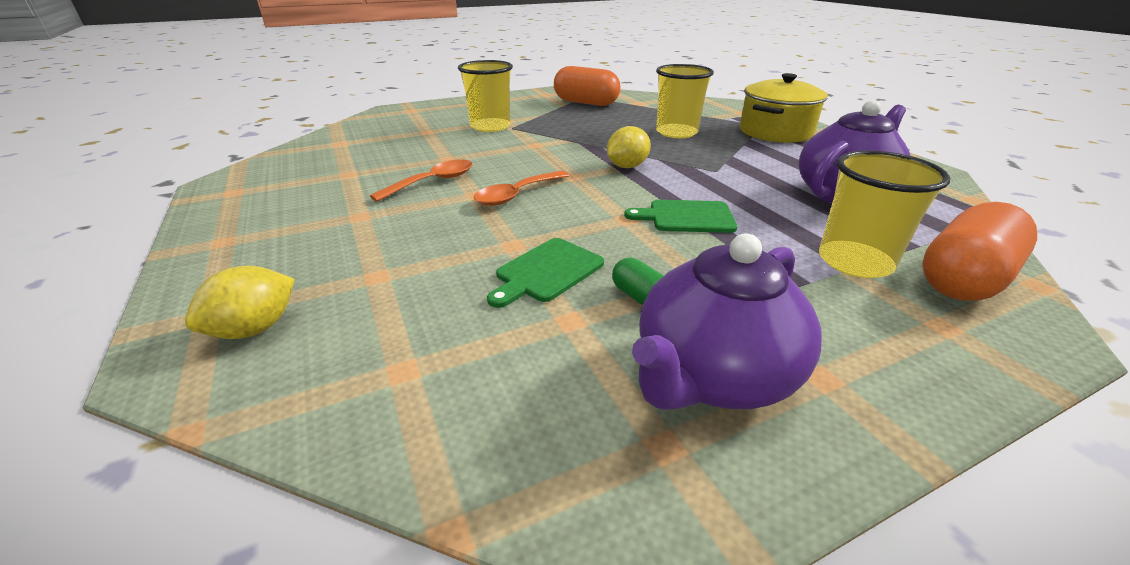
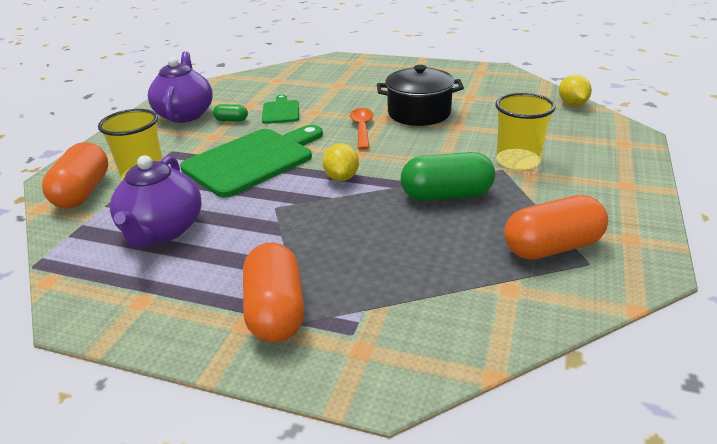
camera: 135 degrees right, 0 degrees up
(255, 329) = (336, 67): yellow lemon -> yellow lemon (572, 104)
(433, 182) = (419, 113): orange spoon -> black pot
(580, 131) = (446, 195): none -> green capsule
(676, 132) = (370, 244): yellow cup -> none
(686, 217) = (253, 160): green cutting board -> green cutting board, size x2.02
(775, 132) = (275, 311): yellow pot -> orange capsule

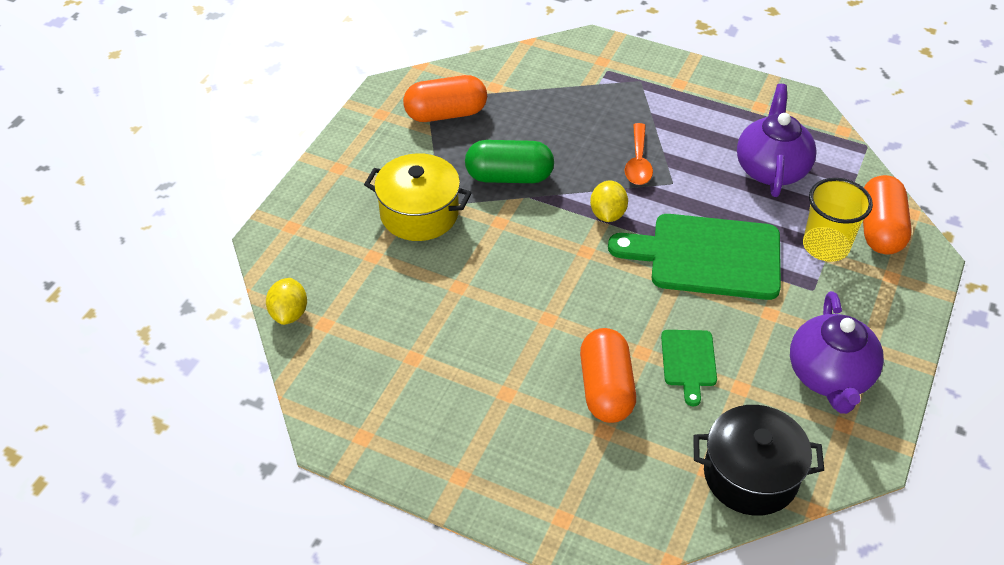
camera: 175 degrees left, 15 degrees up
(231, 120) = (755, 348): green capsule -> none
(253, 160) = (707, 256): green cutting board -> green cutting board turned 45 degrees clockwise
(275, 311) = (659, 89): orange capsule -> orange capsule (606, 389)
(362, 128) = (577, 300): orange spoon -> orange spoon (638, 162)
(419, 113) = (497, 324): black pot -> black pot (750, 475)
(518, 161) = (419, 213): yellow cup -> yellow pot

